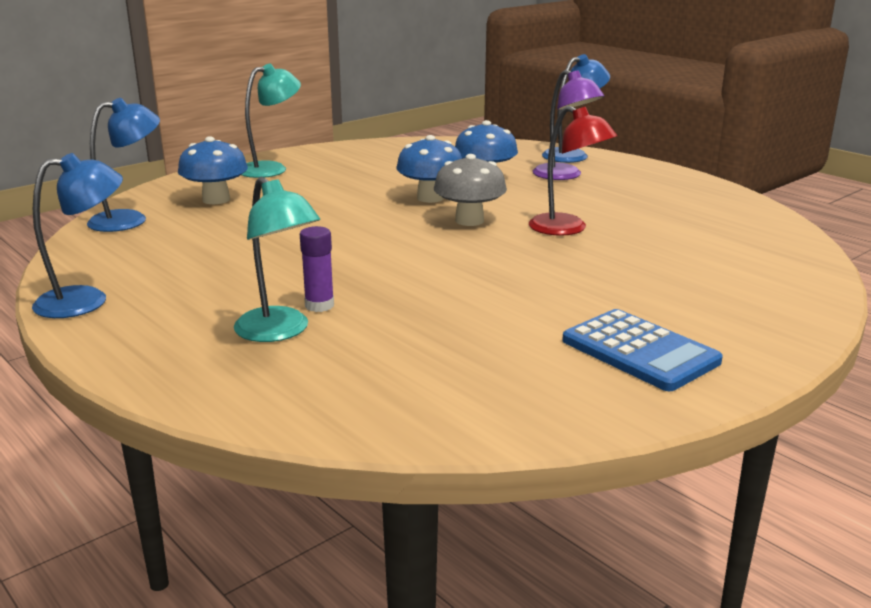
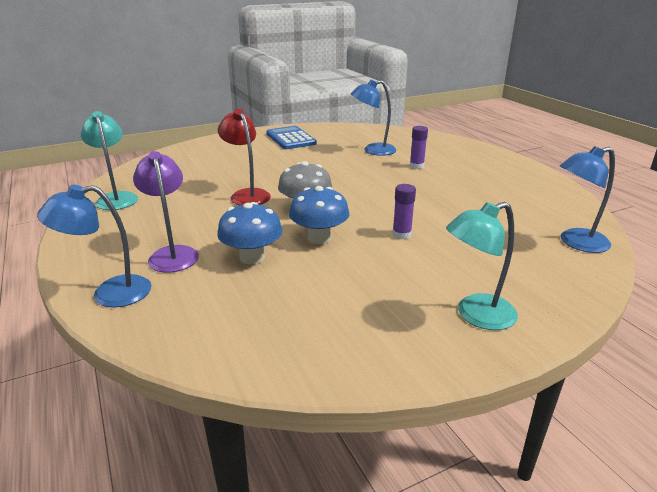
camera: 165 degrees left, 5 degrees up
(87, 300) = (541, 180): blue lamp -> blue lamp (373, 150)
(216, 200) = (515, 261): blue mushroom -> none
(279, 332) = (434, 157): turquoise lamp -> turquoise lamp (116, 198)
(337, 208) = (401, 234): none -> purple glue stick

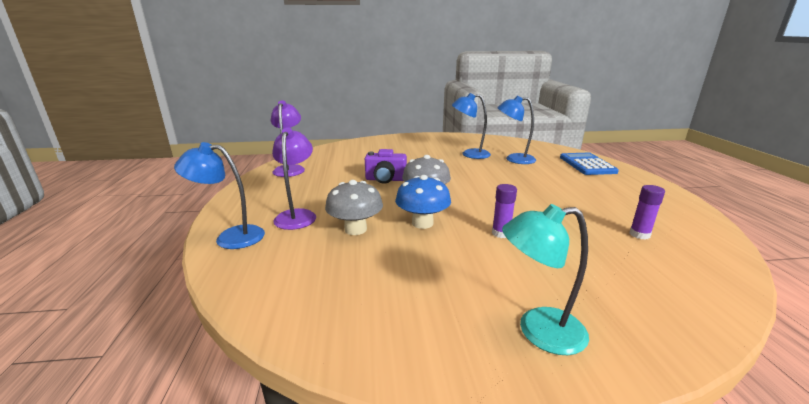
camera: 20 degrees right, 5 degrees down
(116, 198) = (290, 169): turquoise lamp -> purple lamp
(247, 195) = (385, 179): red lamp -> purple camera
(252, 257) = (355, 229): blue mushroom -> grey mushroom
(290, 139) = (448, 143): blue calculator -> blue calculator (587, 165)
(416, 166) = (548, 176): purple glue stick -> purple glue stick (639, 234)
(576, 243) = (698, 276): blue lamp -> blue lamp (469, 154)

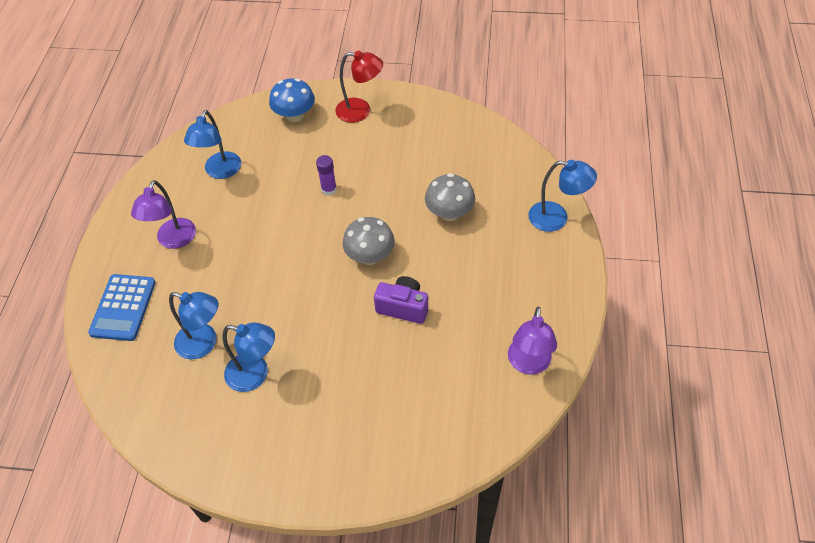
camera: 165 degrees left, 30 degrees up
(297, 215) = (503, 243): purple lamp -> purple lamp (173, 240)
(422, 223) = (389, 213): blue mushroom -> blue mushroom (295, 115)
(538, 331) = (360, 111): turquoise lamp -> red lamp
(639, 234) = (220, 171): purple glue stick -> blue lamp

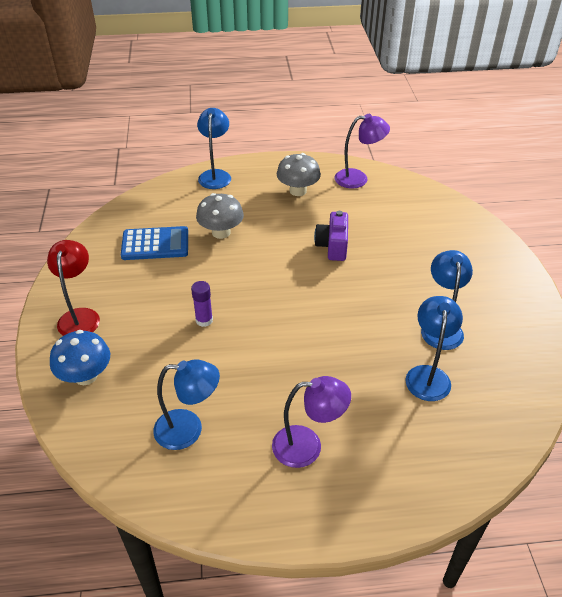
camera: 105 degrees left, 10 degrees down
(123, 308) = (417, 466): blue calculator -> blue calculator (155, 244)
(370, 256) = (284, 275): grey mushroom -> grey mushroom (298, 191)

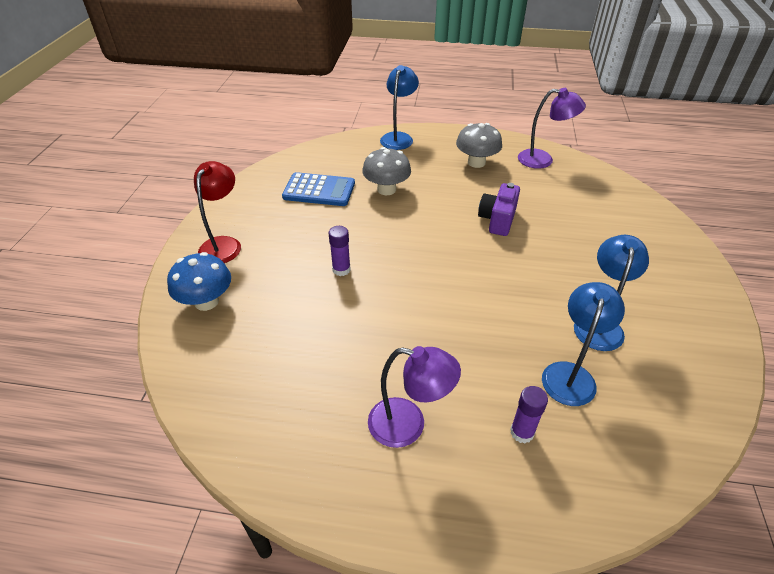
camera: 15 degrees right, 0 degrees up
(188, 429) = (287, 377): blue lamp -> none
(401, 431) = (522, 432): none -> purple glue stick

